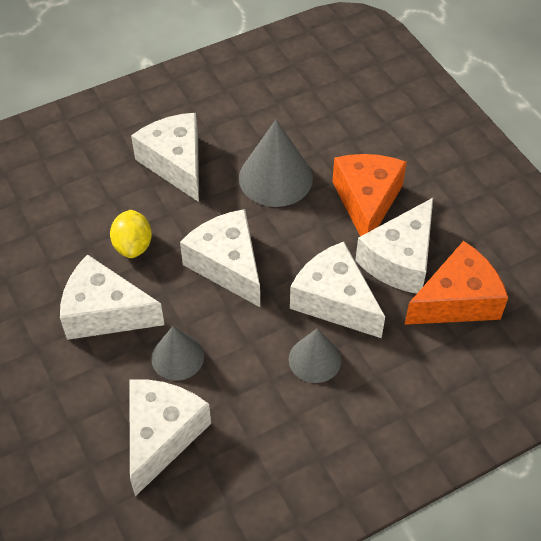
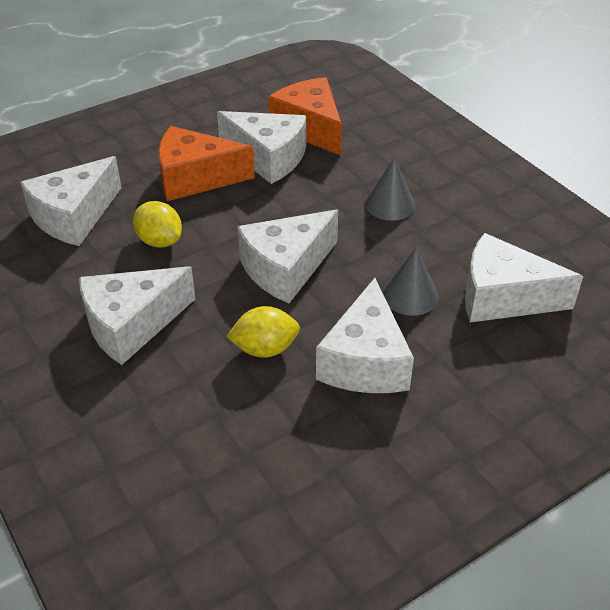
camera: 95 degrees left, 10 degrees down
(275, 178) = (159, 241): grey cone -> yellow lemon
(334, 301) = (321, 195): white cheese -> white cheese (74, 216)

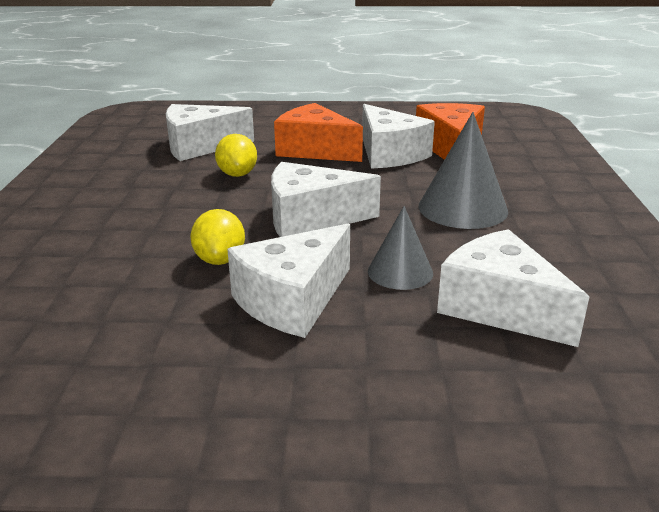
camera: 35 degrees right, 15 degrees down
(132, 325) = (147, 211): white cheese -> none
(265, 349) = (220, 260): yellow lemon -> yellow lemon turned 60 degrees clockwise
(390, 204) = (462, 208): grey cone -> grey cone, size x1.60

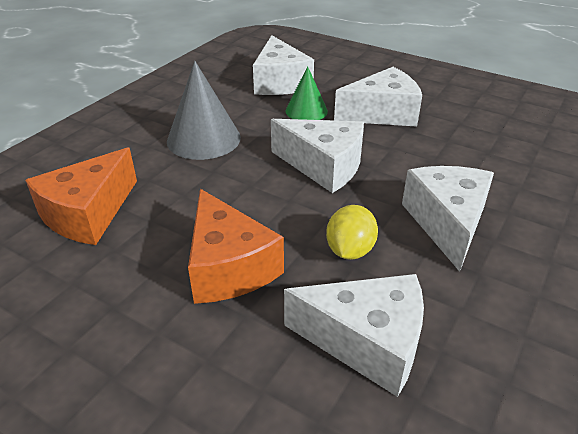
camera: 150 degrees left, 10 degrees up
(220, 260) = (414, 151): yellow lemon -> none
(389, 154) = (162, 225): white cheese -> white cheese (447, 223)
(400, 272) = (306, 111): grey cone -> green cone

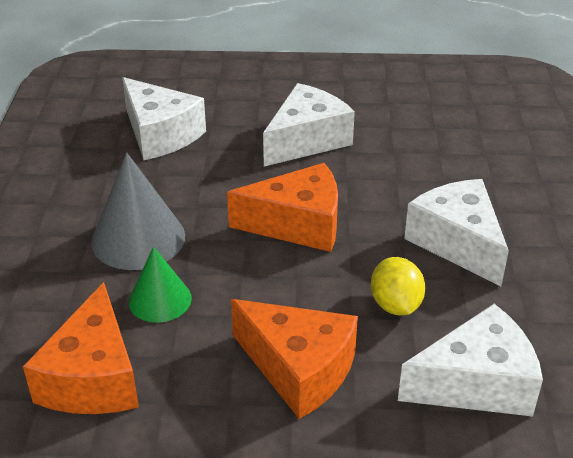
camera: 30 degrees left, 0 degrees up
(306, 111) = (223, 163): green cone -> green cone (160, 300)
(323, 166) = (298, 224): white cheese -> orange cheese

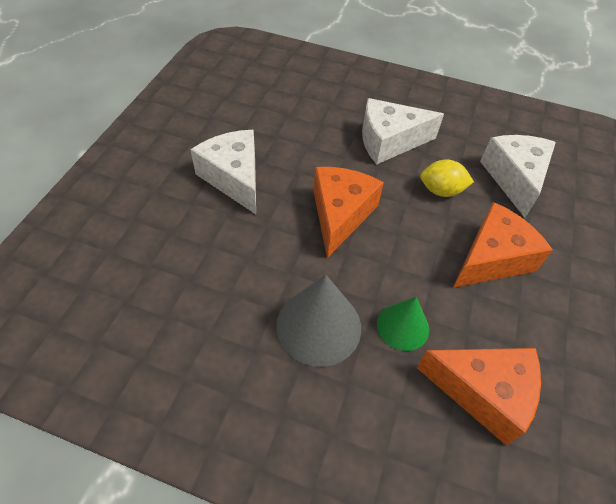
camera: 75 degrees left, 15 degrees up
(160, 134) = (166, 275): white cheese -> none

